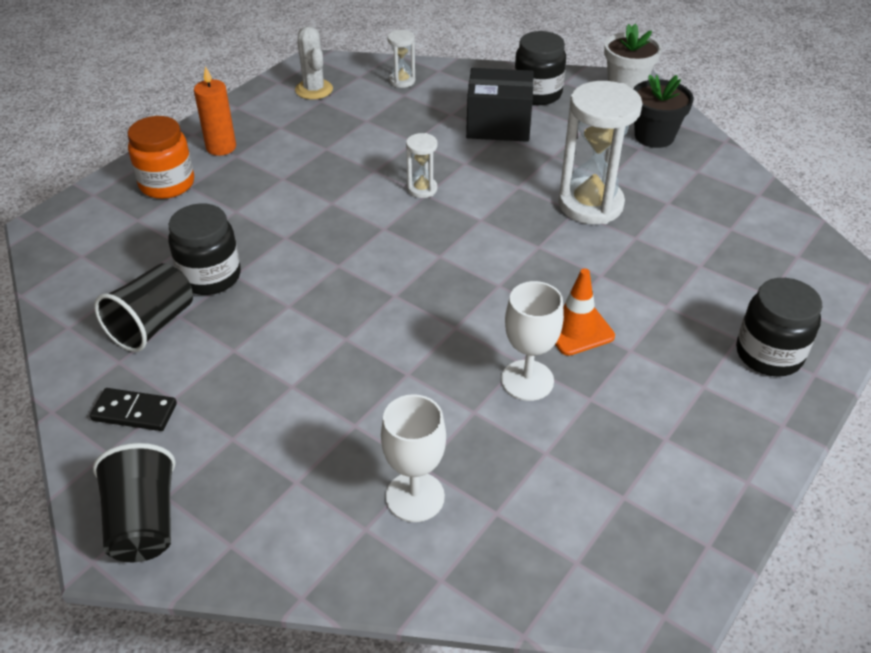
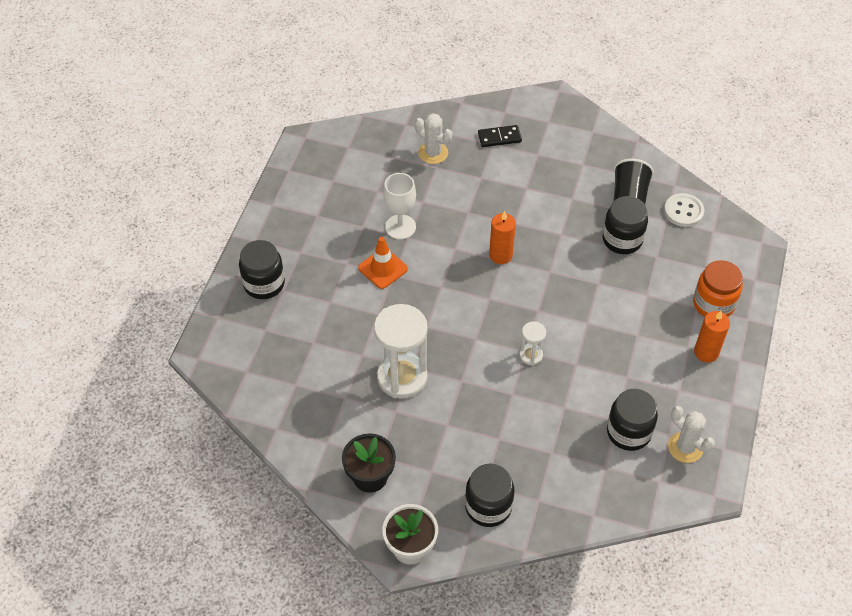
camera: 160 degrees right, 10 degrees up
(93, 289) = (683, 211): none -> white button
(134, 412) = (596, 152): black domino -> black domino (499, 137)
(143, 522) = (549, 109): black cup -> none
(360, 110) = (628, 432): none -> black jar
(393, 301) = (500, 255): none -> orange candle
(402, 81) = (617, 486): white hourglass -> none
(415, 497) = (433, 153): white goblet -> white cactus
(498, 125) = (505, 449): black box -> none

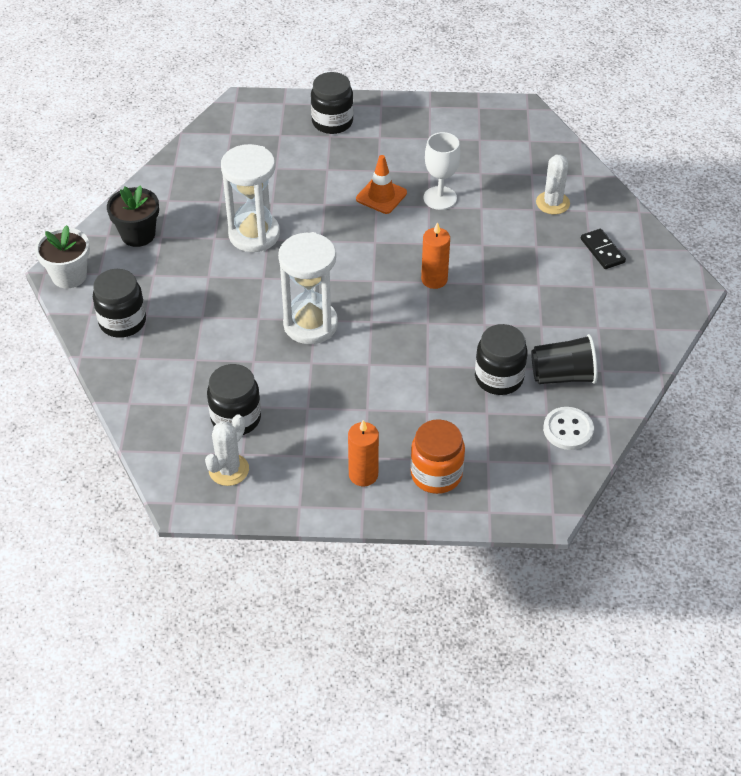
camera: 75 degrees right, 5 degrees down
(531, 355) = (310, 324): white hourglass -> white hourglass, size x2.10

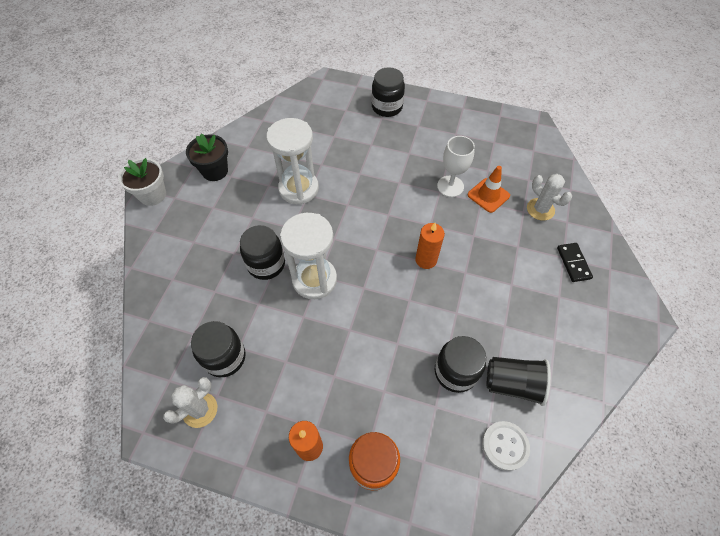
camera: 15 degrees right, 10 degrees up
(122, 322) = (174, 244): black jar -> black jar (266, 264)
(381, 196) = (405, 175): orange traffic cone -> orange traffic cone (488, 195)
(552, 203) = (540, 209): white cactus -> white cactus turned 75 degrees counterclockwise

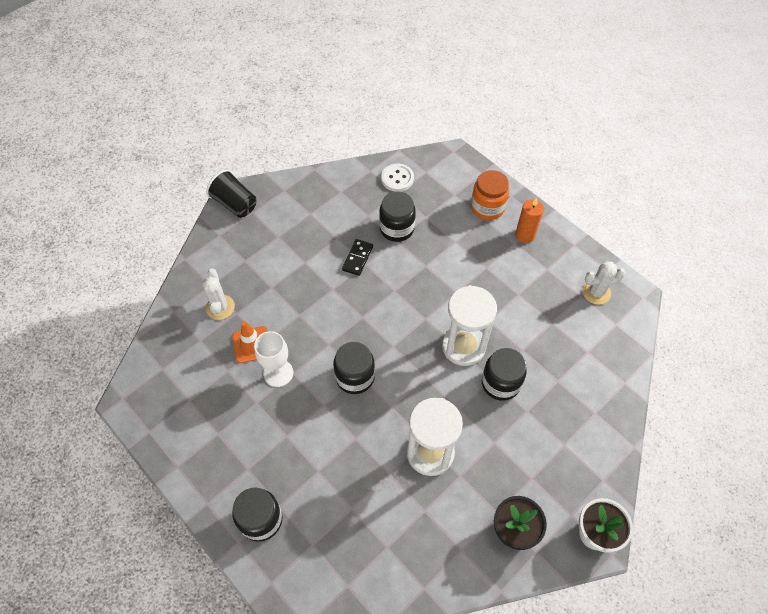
camera: 150 degrees left, 0 degrees up
(225, 357) = (566, 320): black jar -> black jar (355, 377)
(426, 260) = (357, 315): orange candle -> none
(512, 384) = (363, 204): black cup -> black cup (235, 204)
(573, 263) = (242, 252): black domino -> black domino (357, 258)

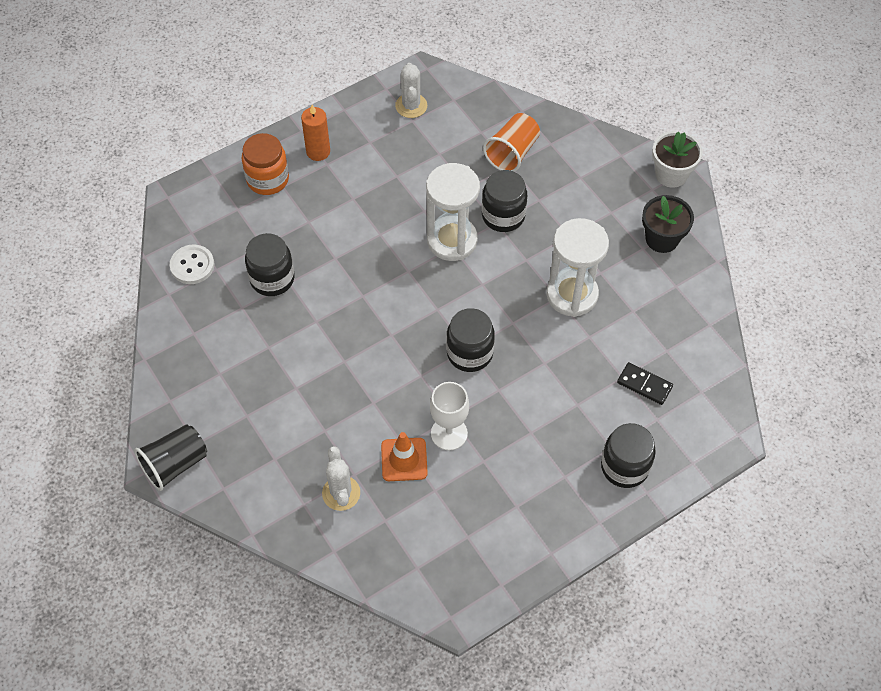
camera: 80 degrees left, 0 degrees up
(220, 307) = (341, 493): white cactus -> white cactus turned 75 degrees clockwise
(357, 258) = (305, 328): black domino -> black domino (644, 385)
(572, 381) = (512, 153): none -> orange cup

